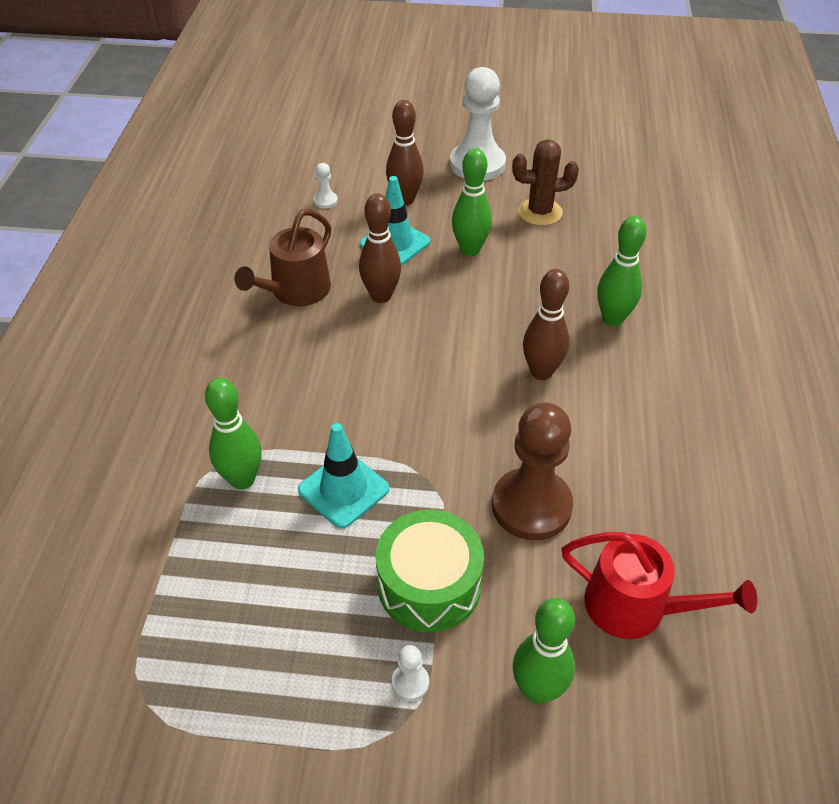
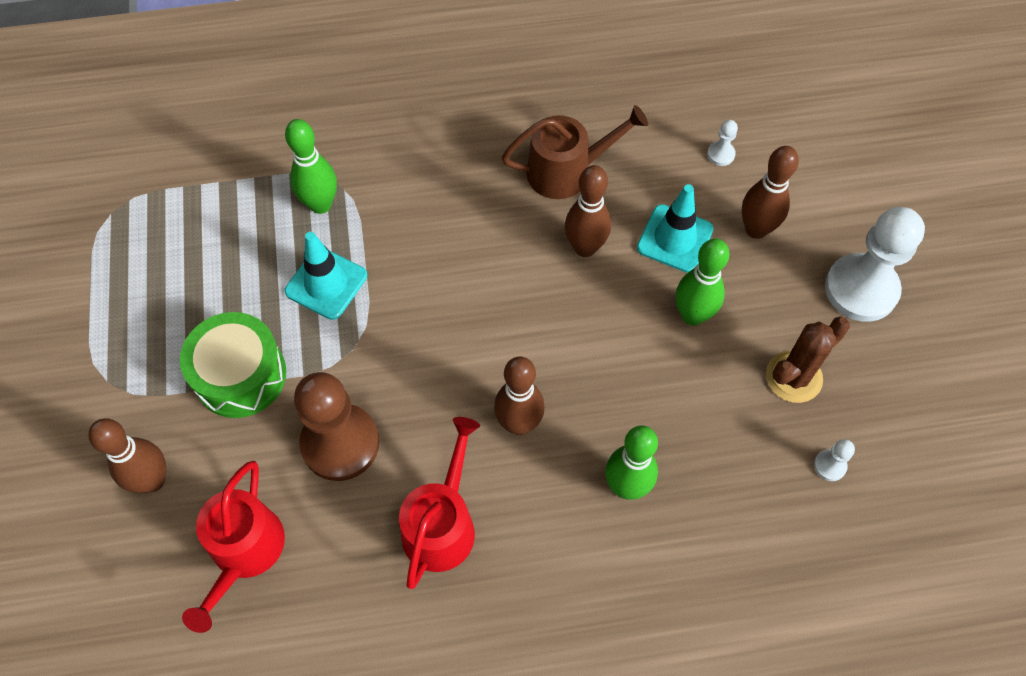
camera: 75 degrees right, 15 degrees up
(296, 291) = (566, 171): brown watering can -> brown watering can turned 150 degrees clockwise
(410, 682) = (148, 382): white pawn -> white pawn (830, 465)
(537, 690) = (153, 480): green bowling pin -> brown bowling pin
(540, 212) = (793, 377): brown cactus -> brown cactus turned 75 degrees clockwise
(628, 442) = (442, 524): none -> red watering can

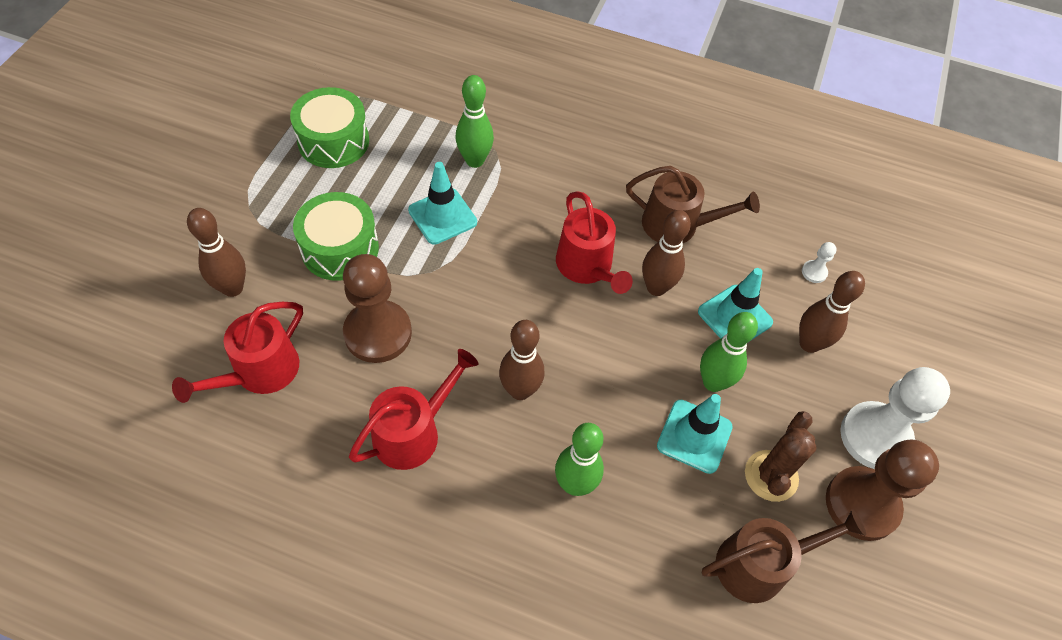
camera: 25 degrees right, 5 degrees down
(152, 259) = (333, 141): none -> green drum
(505, 261) = (587, 266): none -> red watering can
(706, 378) = (694, 436): none -> turquoise traffic cone
(793, 377) = (771, 476): brown cactus -> brown cactus turned 60 degrees counterclockwise
(830, 465) = (759, 564): white pawn -> brown watering can
(884, 359) = (862, 504): none -> brown pawn

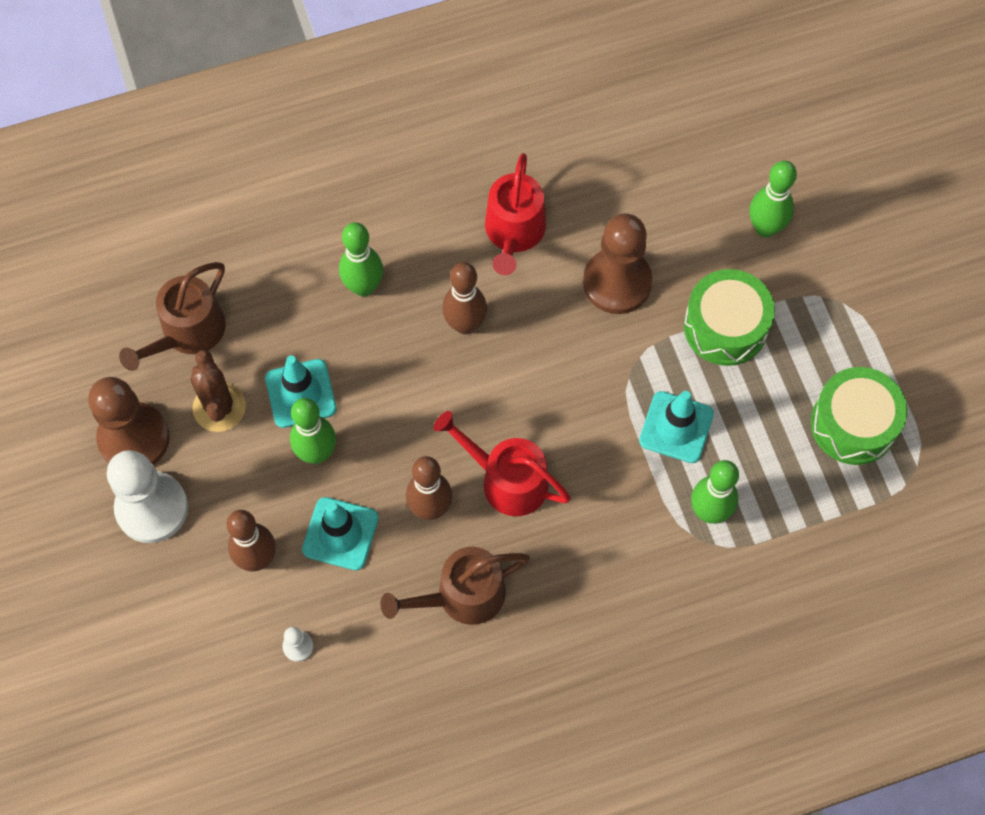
camera: 145 degrees right, 10 degrees up
(232, 288) = (765, 228): brown bowling pin -> green bowling pin
(260, 372) = (668, 187): red watering can -> none

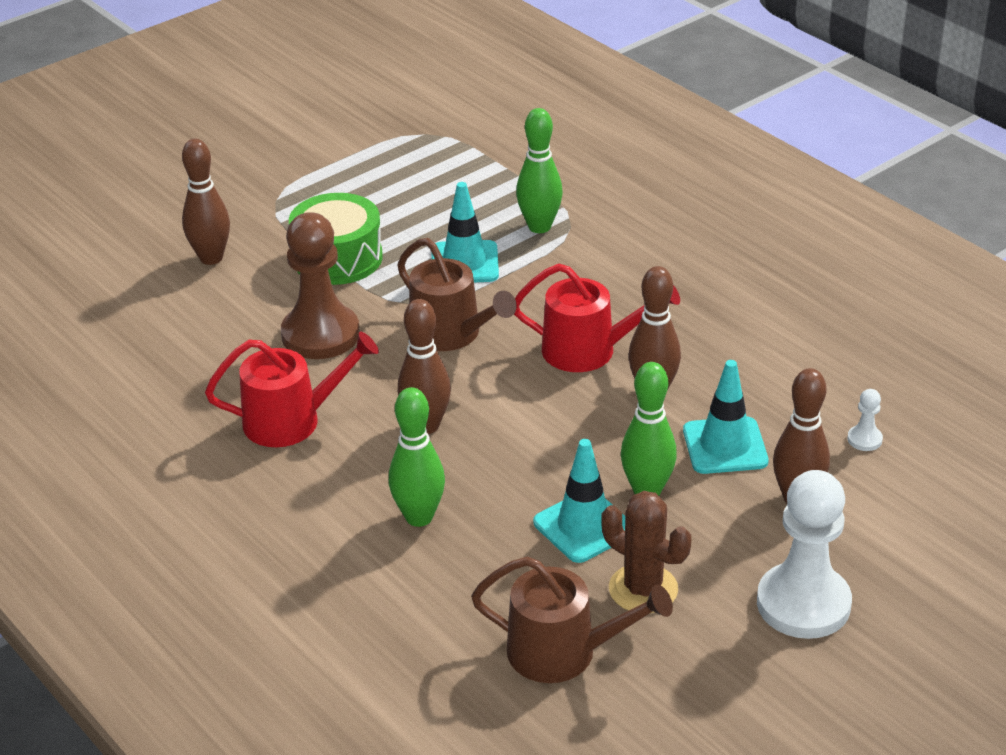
camera: 110 degrees left, 30 degrees down
(134, 438) = (730, 652): brown pawn -> none
(219, 407) = (643, 589): brown cactus -> brown cactus turned 75 degrees clockwise
(462, 595) = (727, 347): brown watering can -> brown watering can (451, 334)
(507, 480) = (588, 350): red watering can -> red watering can turned 90 degrees counterclockwise
(765, 228) = (211, 258): green bowling pin -> brown bowling pin
(853, 424) = (402, 171): green drum -> none

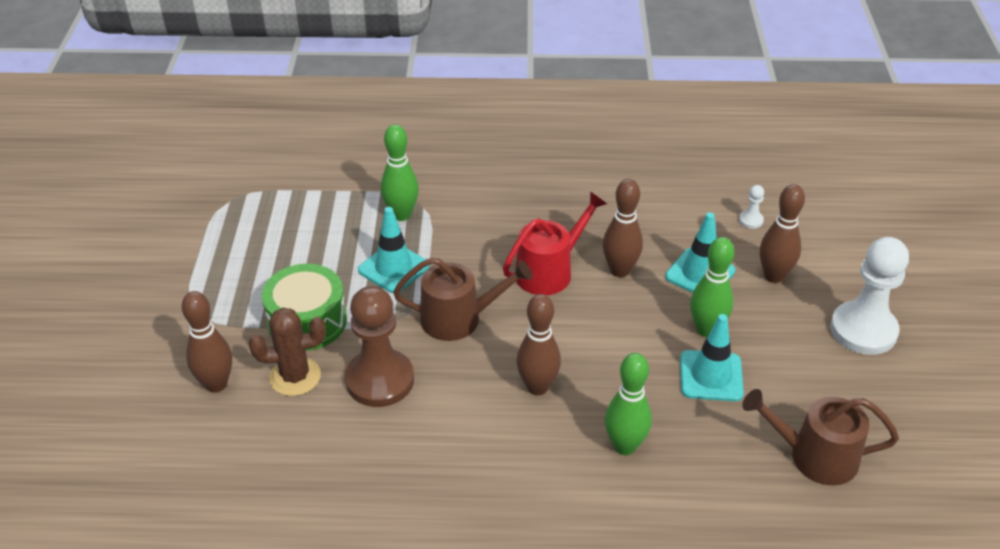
camera: 50 degrees left, 5 degrees up
(291, 420) = (454, 450): red watering can -> none
(562, 652) = (815, 456): brown watering can -> brown watering can turned 135 degrees counterclockwise
(643, 589) = (791, 386): brown cactus -> brown cactus (295, 377)

